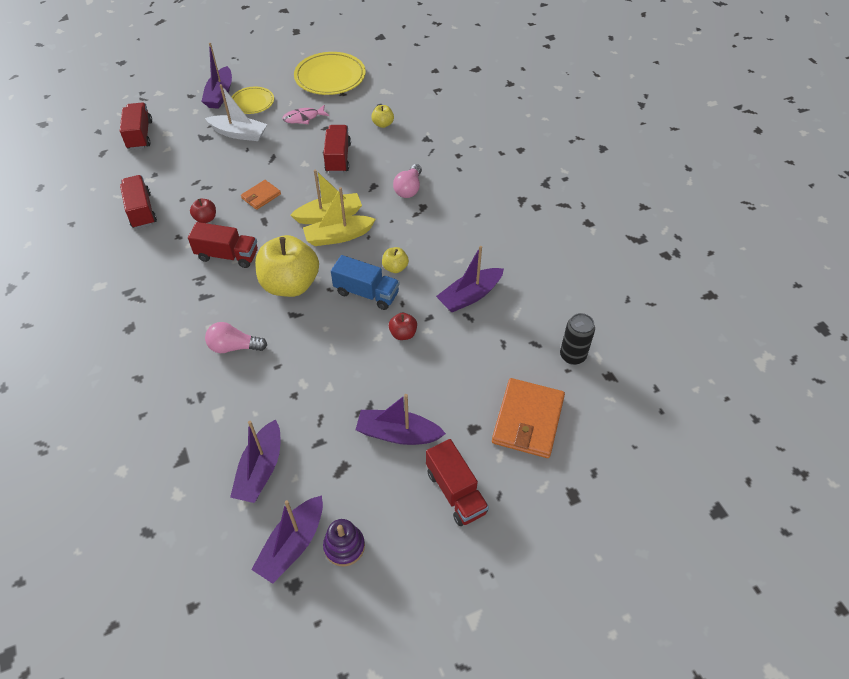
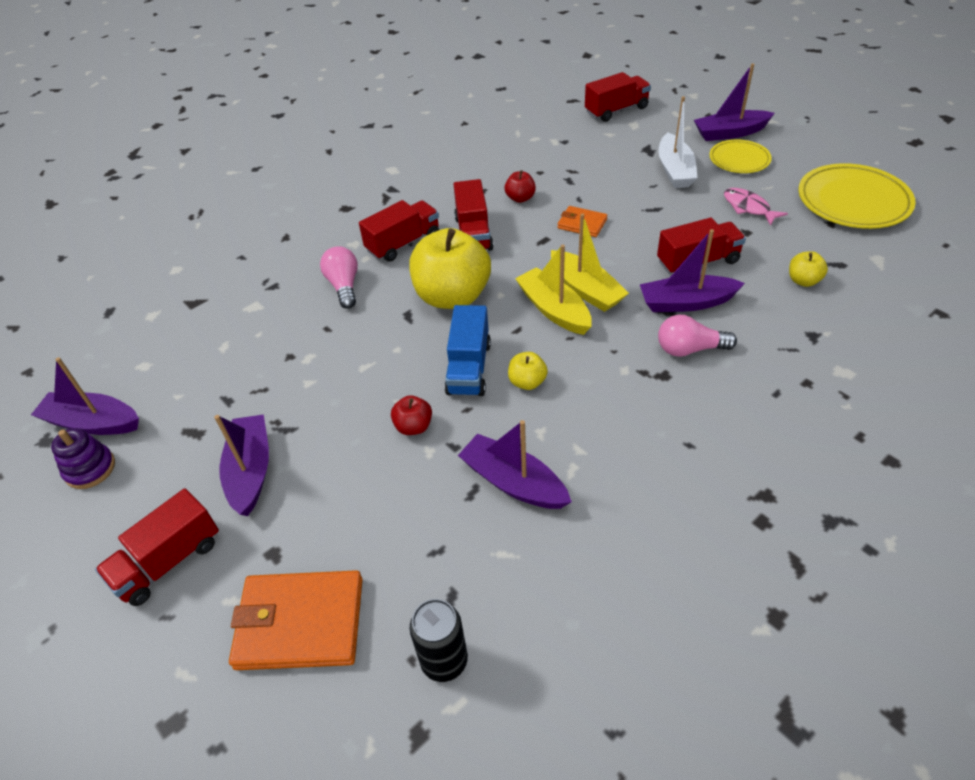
camera: 75 degrees right, 5 degrees down
(141, 211) = (506, 154): red truck -> red truck (403, 243)
(260, 469) = (185, 364): purple boat -> purple boat (686, 303)

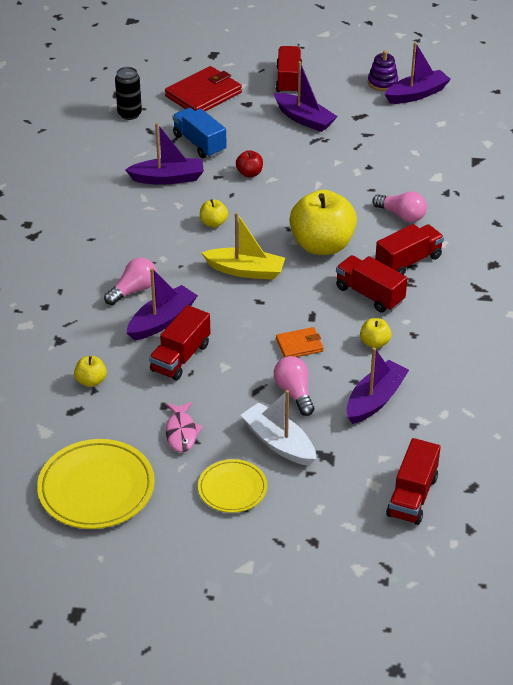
camera: 135 degrees right, 5 degrees down
(300, 622) = (203, 94): orange wallet -> red wallet
(403, 243) = (408, 261): red truck -> red truck turned 135 degrees counterclockwise
(469, 368) = (256, 213): blue truck -> blue truck (199, 143)
(520, 198) = (374, 343): red apple -> yellow apple
(586, 290) = (239, 295): yellow boat -> none
(626, 194) = (294, 393): none -> pink light bulb
(730, 133) = (270, 523): purple boat -> purple boat (375, 399)
(748, 207) = (181, 432): pink fish -> pink fish turned 75 degrees clockwise

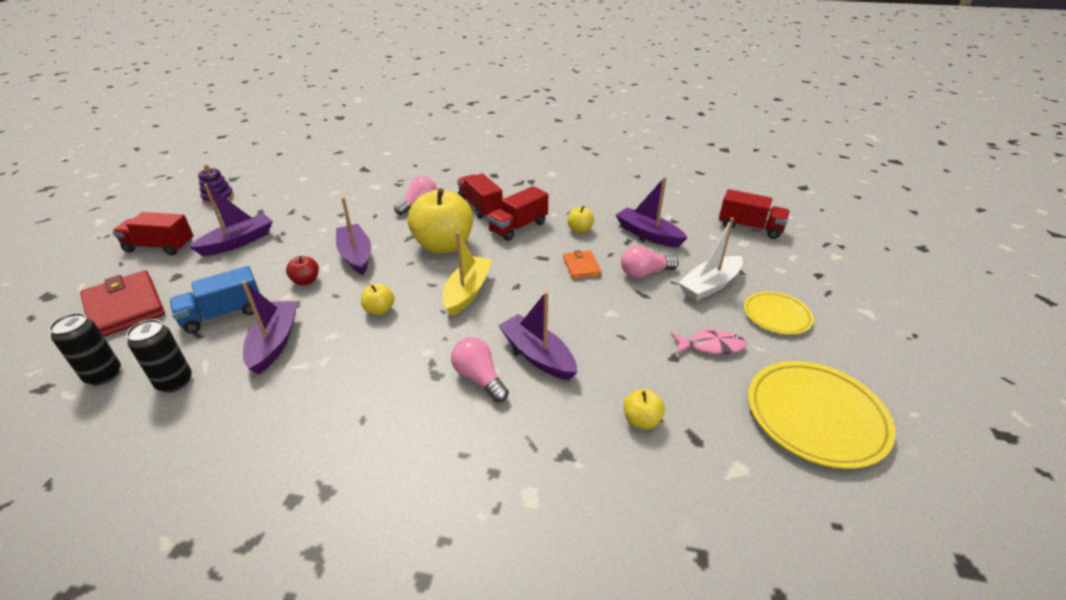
camera: 85 degrees left, 5 degrees down
(124, 146) = (175, 382): none -> black can
(180, 357) = (598, 343): red truck -> none
(417, 94) = (252, 184): purple boat -> purple boat (356, 255)

